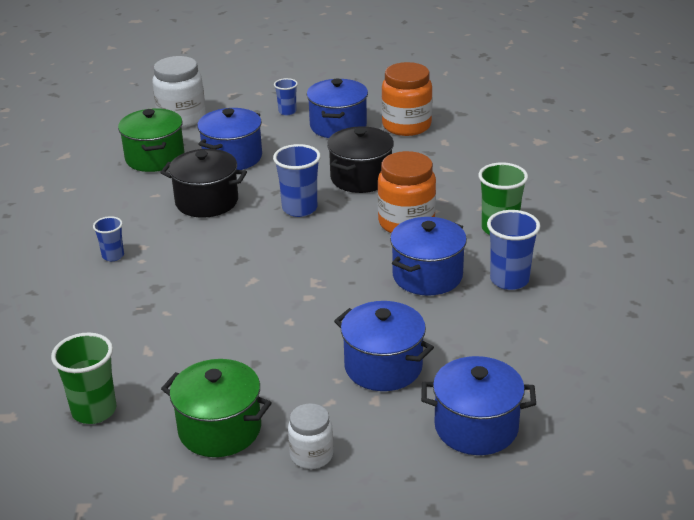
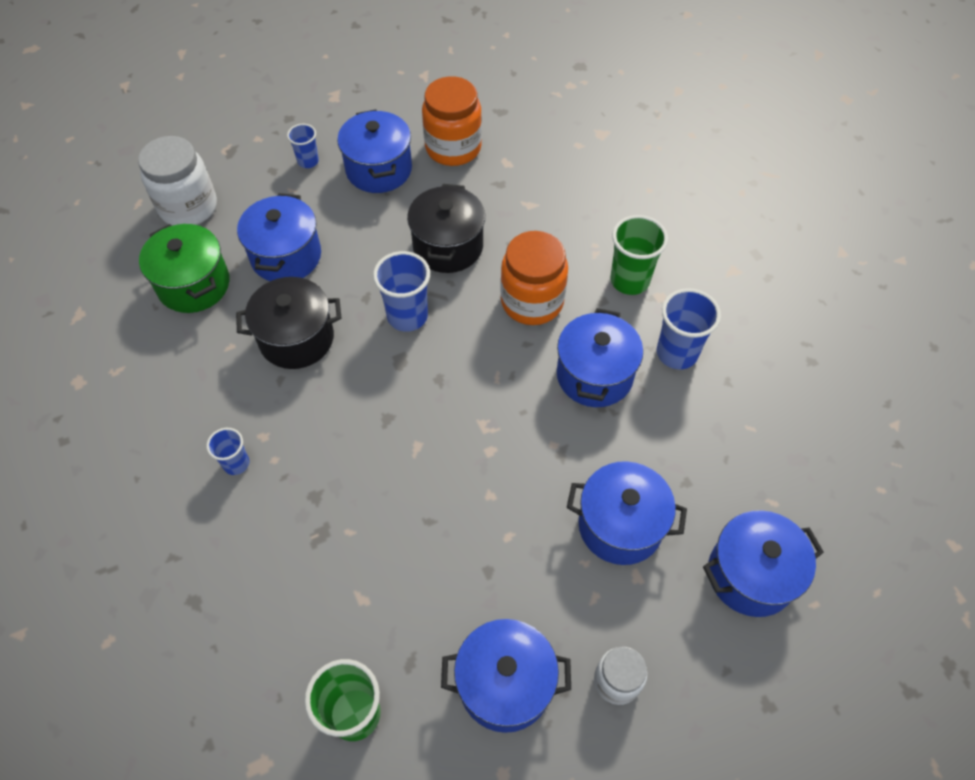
camera: 25 degrees left, 25 degrees up
(220, 429) = (505, 684): green pot -> blue pot

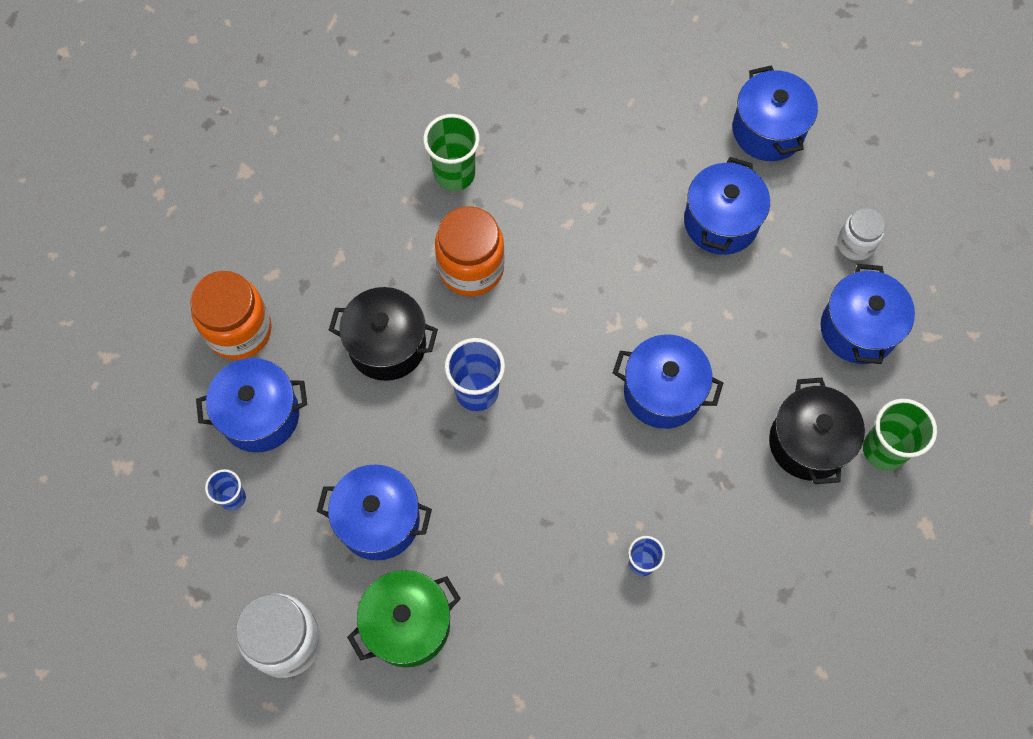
camera: 85 degrees left, 10 degrees up
(296, 338) = (494, 506): black pot -> black pot (808, 442)
(594, 375) = (564, 222): blue pot -> blue pot (663, 392)
(677, 353) = (546, 147): blue cup -> none

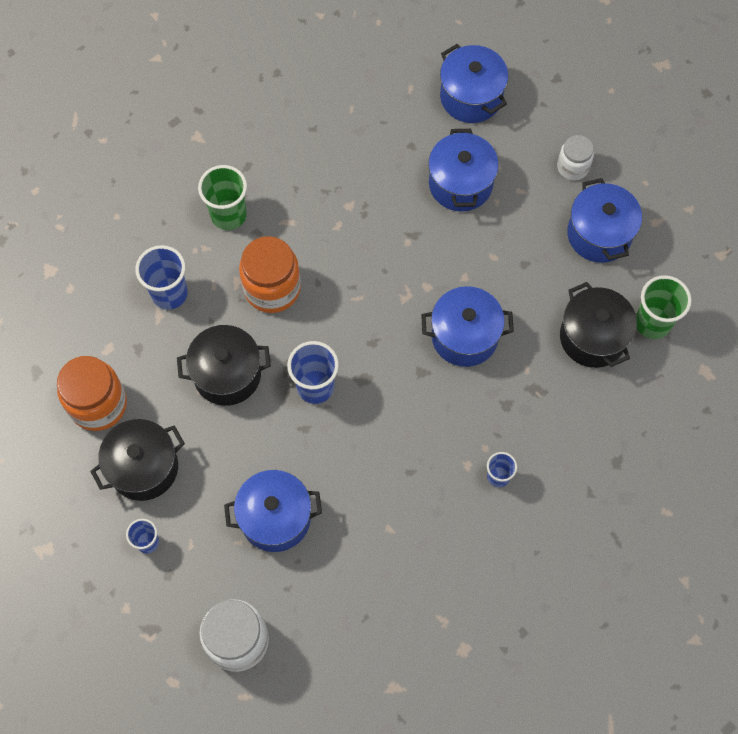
camera: 20 degrees left, 0 degrees up
(260, 415) = (144, 467): blue pot -> black pot
(359, 237) = (169, 293): none -> blue cup
(408, 624) = (331, 591): green pot -> none

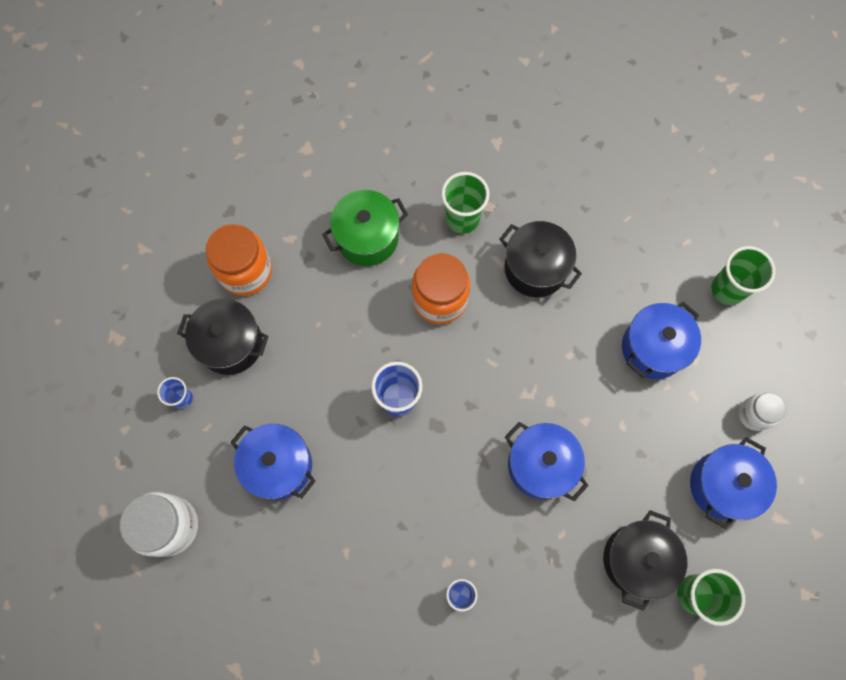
camera: 45 degrees right, 5 degrees up
(169, 293) = (367, 237): blue cup -> green pot
(227, 374) = (348, 332): black pot -> black pot (535, 268)
(471, 97) = (728, 289): blue pot -> green cup

